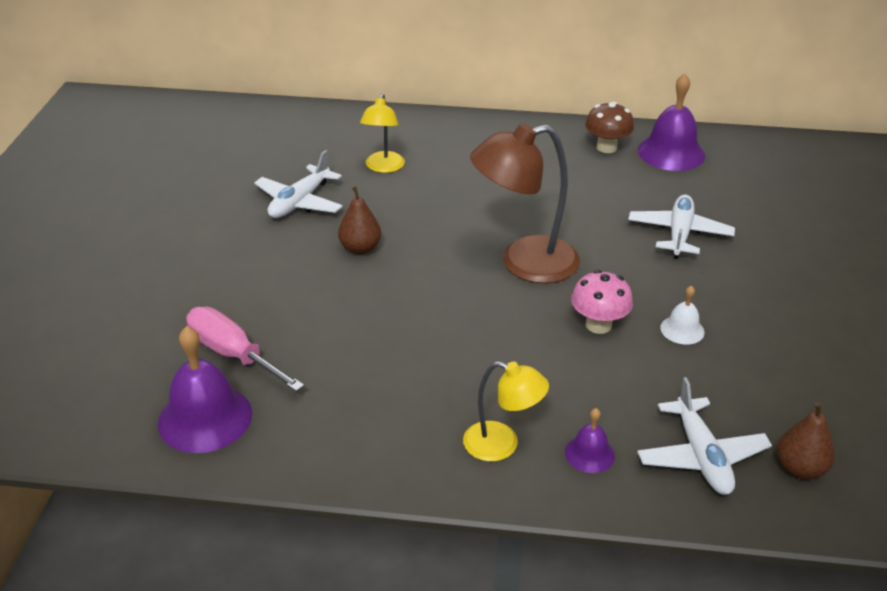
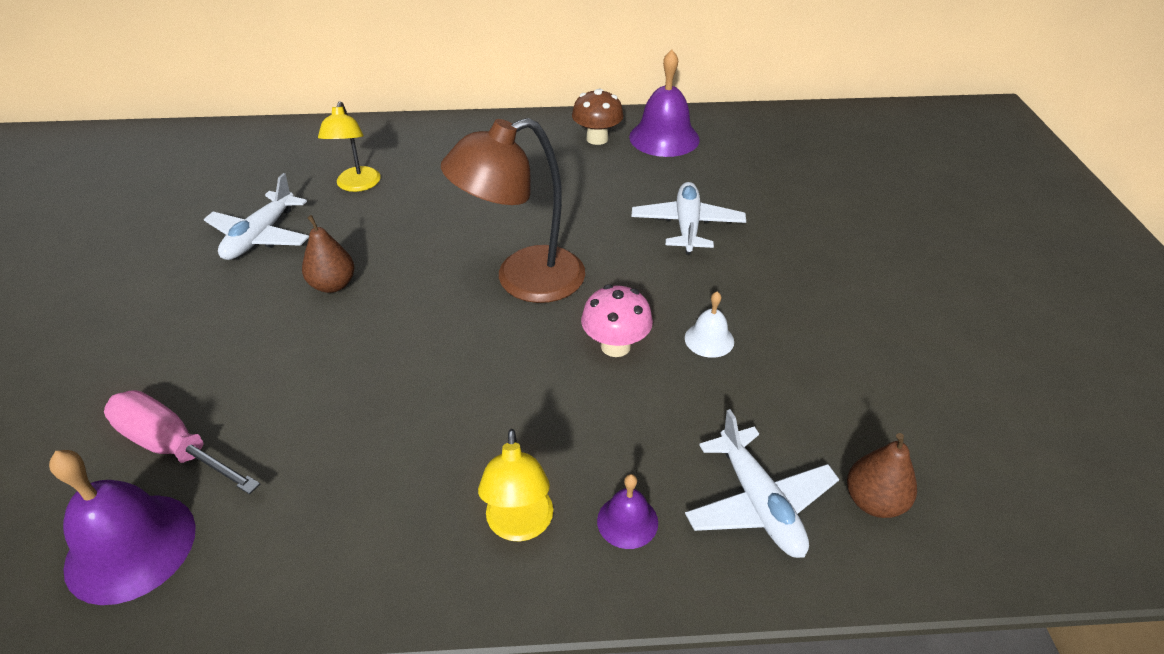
camera: 10 degrees left, 5 degrees up
(502, 445) = (519, 526): yellow lamp -> yellow lamp turned 75 degrees clockwise

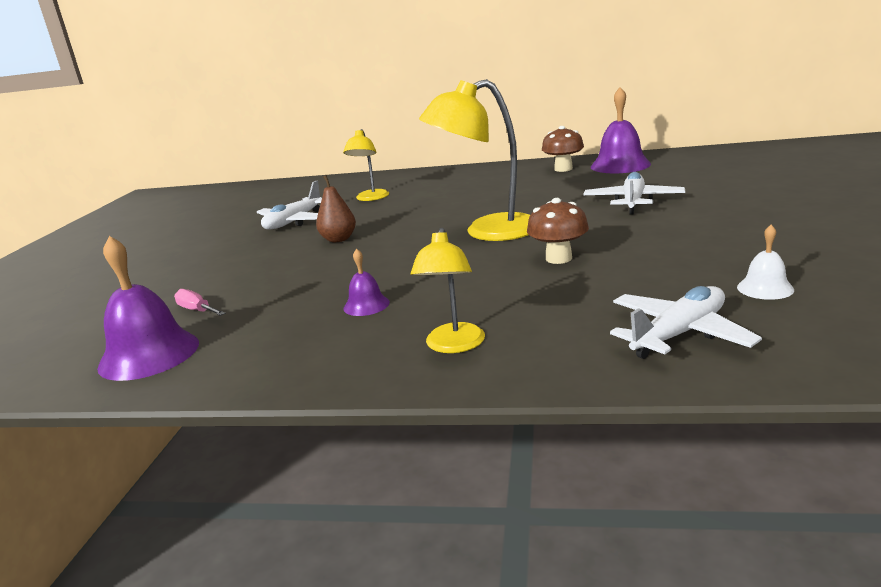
camera: 15 degrees right, 20 degrees down
(173, 447) = (197, 310): pink screwdriver -> pink screwdriver, size x0.54
(523, 280) = (487, 232): brown lamp -> yellow lamp
(615, 346) = (558, 258): pink mushroom -> brown mushroom
(627, 521) = (551, 343): purple bell -> purple bell (366, 305)
(709, 339) = (644, 253): white bell -> white bell (765, 288)
(759, 503) = (679, 334): white plane -> white plane turned 120 degrees counterclockwise
(873, 501) = (799, 333): brown pear -> none

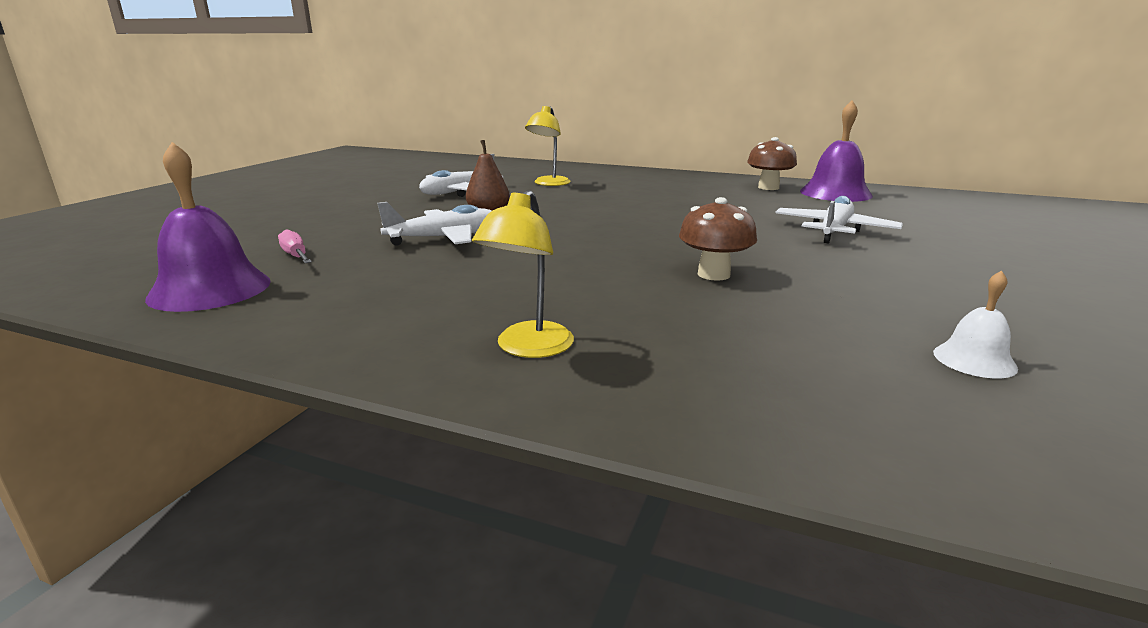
camera: 10 degrees right, 0 degrees up
(366, 305) = (465, 283): purple bell -> none
(487, 232) = (648, 233): yellow lamp -> none
(679, 334) = (827, 396): white plane -> white plane (444, 238)

